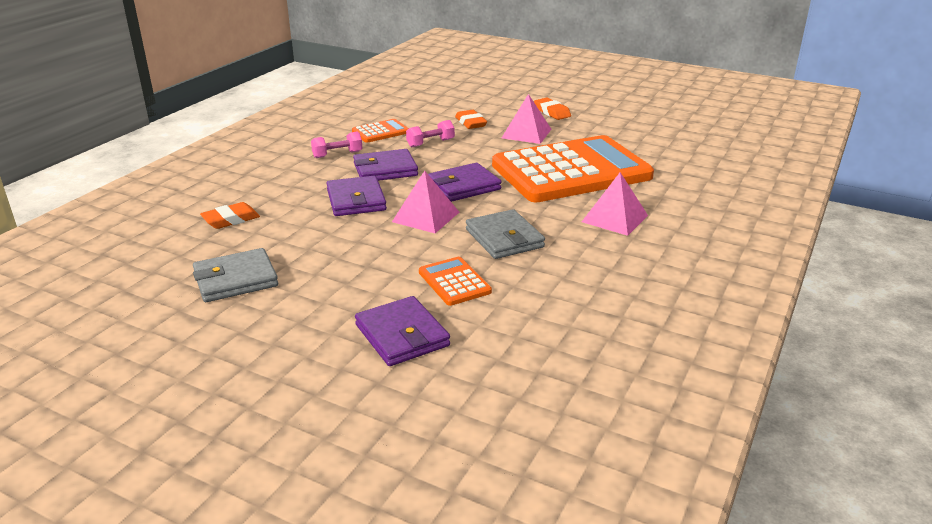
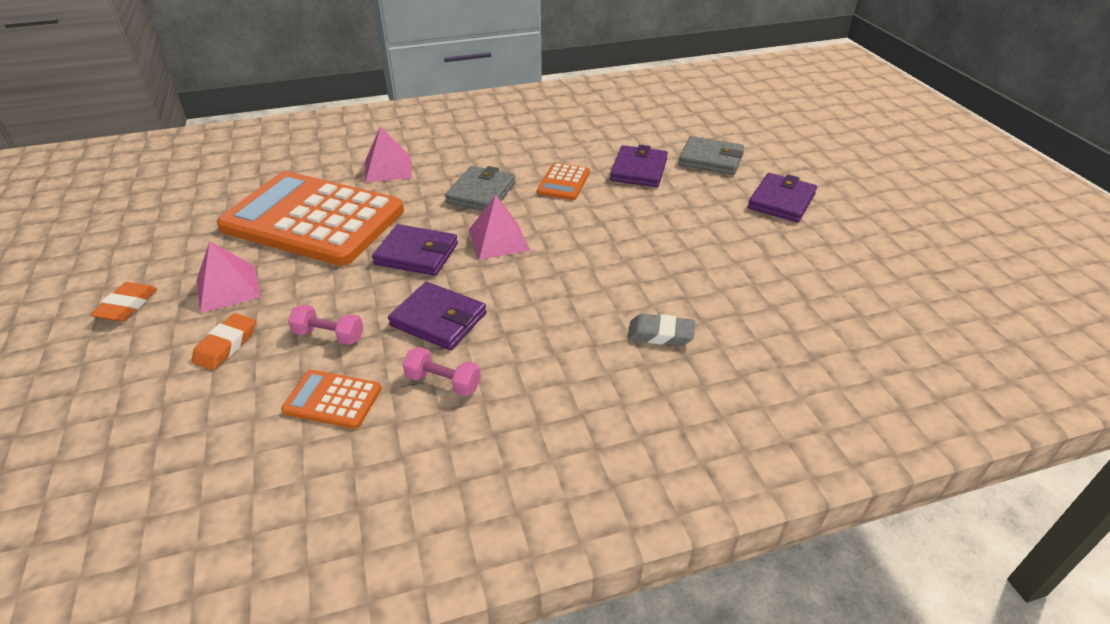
camera: 135 degrees left, 10 degrees up
(231, 220) = (660, 334): orange eraser -> grey eraser
(236, 279) = (707, 260): grey wallet -> grey wallet (711, 159)
(356, 200) = (523, 292): purple wallet -> purple wallet (781, 201)

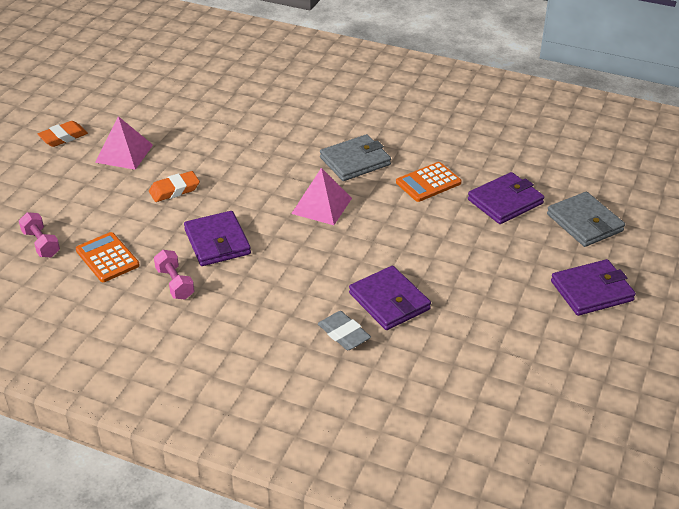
camera: 40 degrees right, 0 degrees up
(226, 345) = (88, 192): orange eraser -> orange eraser (174, 190)
(313, 220) = (220, 127): orange calculator -> none
(329, 336) = (145, 217): pink dumbbell -> pink dumbbell (41, 244)
(388, 168) = (312, 108): pink pyramid -> none
(416, 254) = (256, 188): purple wallet -> purple wallet (389, 301)

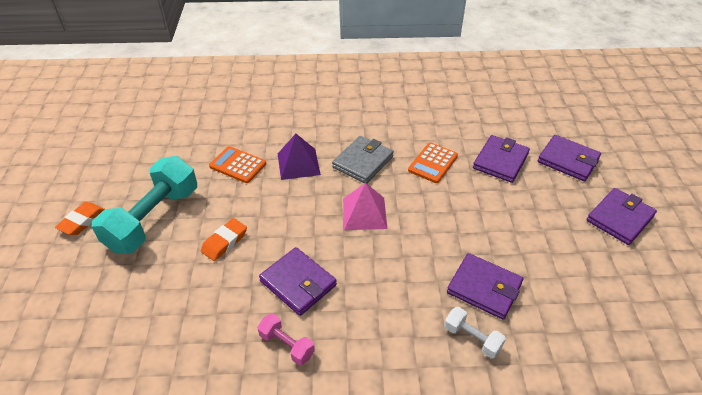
camera: 25 degrees left, 5 degrees up
(41, 244) = (123, 352): pink dumbbell -> none
(107, 258) = (202, 342): orange calculator -> orange calculator (237, 165)
(124, 153) = (153, 219): pink pyramid -> turquoise dumbbell
(289, 145) = (298, 164): none -> purple pyramid
(344, 334) = (472, 338): grey eraser -> white dumbbell
(584, 223) = (568, 160): grey wallet -> purple wallet

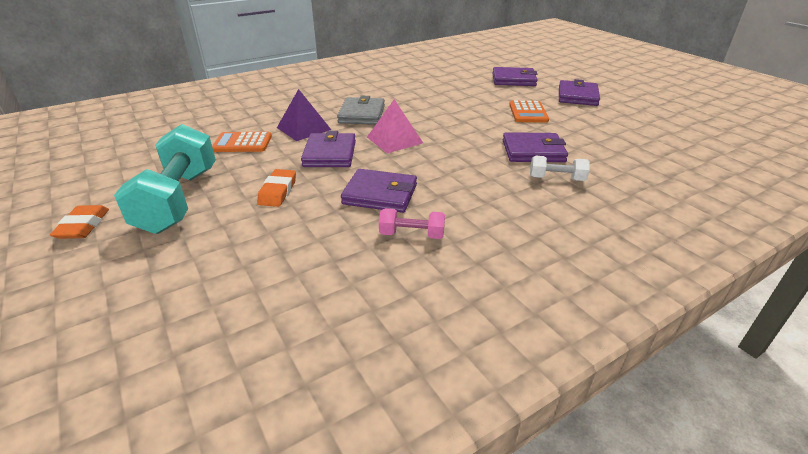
camera: 30 degrees left, 10 degrees down
(433, 163) = (420, 102): orange calculator -> orange calculator (528, 112)
(500, 161) = (469, 90): purple wallet -> purple wallet (330, 154)

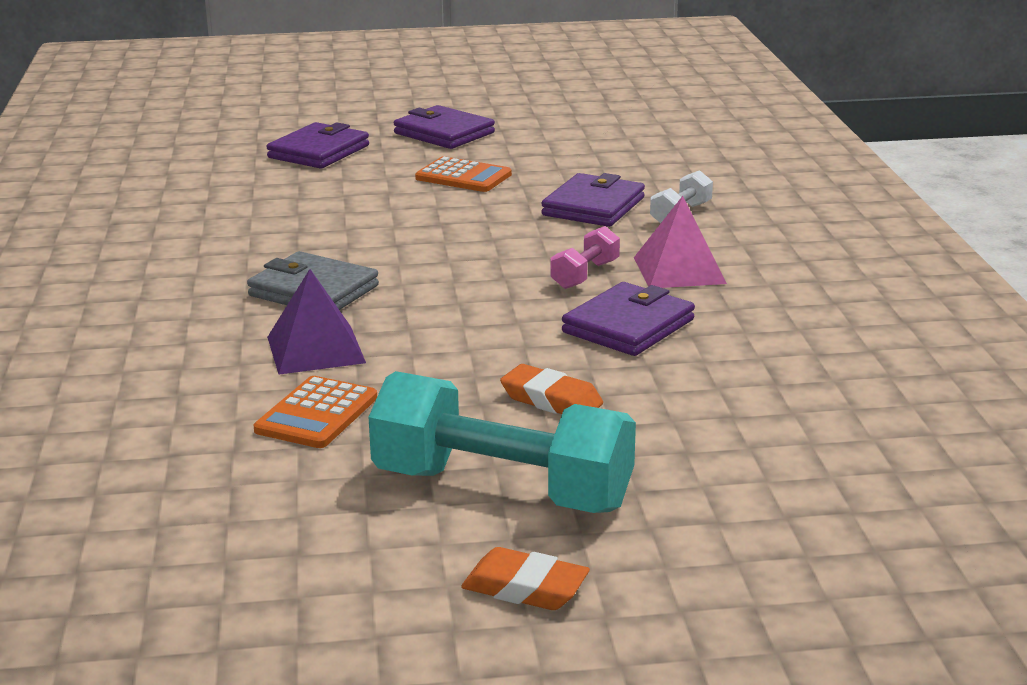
camera: 65 degrees left, 10 degrees down
(330, 154) = (453, 341): purple wallet -> none
(394, 140) = (454, 284): pink pyramid -> pink pyramid (679, 270)
(412, 235) = (750, 325): pink dumbbell -> pink dumbbell (585, 275)

